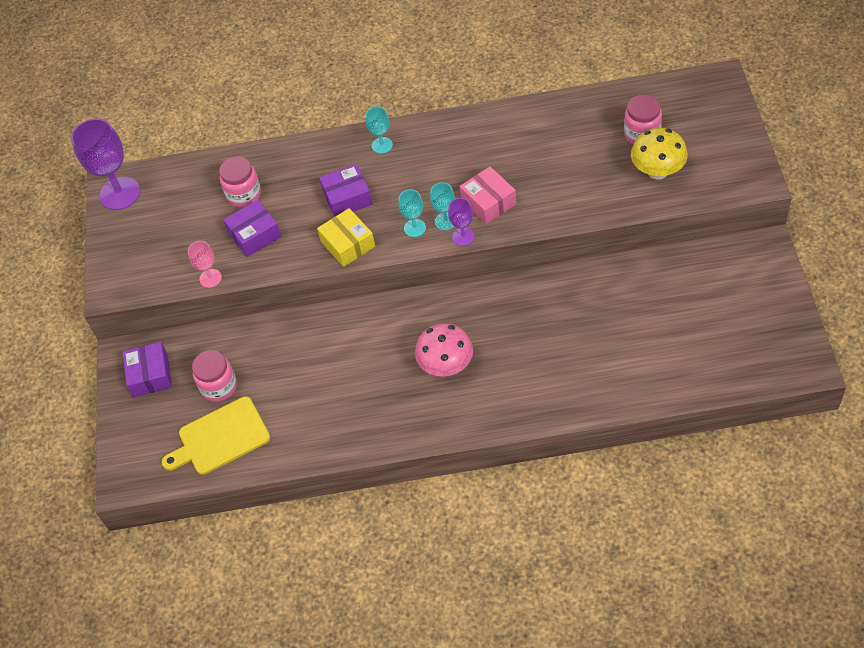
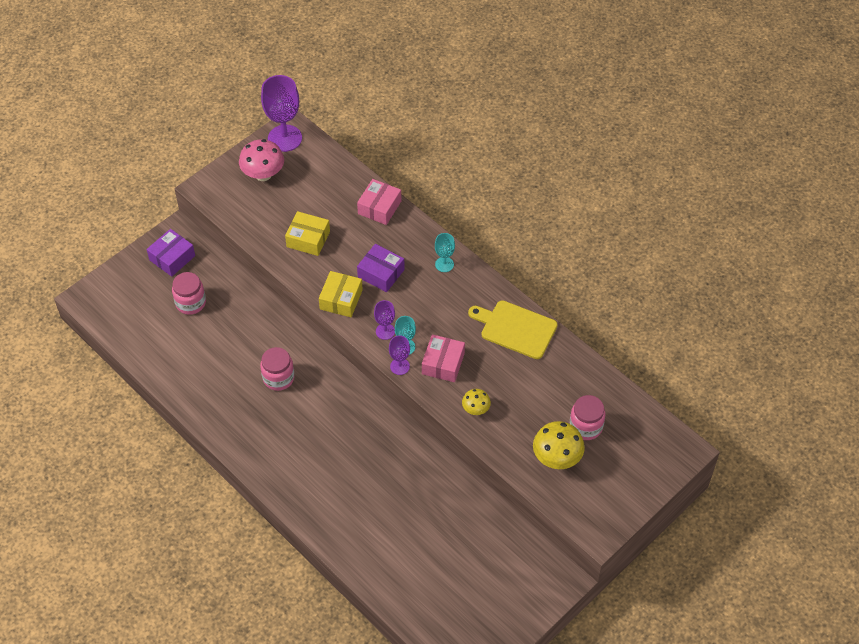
camera: 45 degrees right, 0 degrees up
(210, 278) = (254, 237): pink goblet -> none
(220, 438) = (152, 330): yellow cutting board -> yellow cutting board (515, 329)
(244, 194) = (337, 210): pink jar -> pink jar (278, 378)
(255, 235) = (308, 239): purple box -> yellow box
(273, 161) = (379, 207): none -> pink box
(414, 228) = (385, 331): turquoise goblet -> purple goblet
(446, 365) = (302, 428): pink mushroom -> pink mushroom (263, 174)
(558, 203) = (475, 409): none -> yellow mushroom

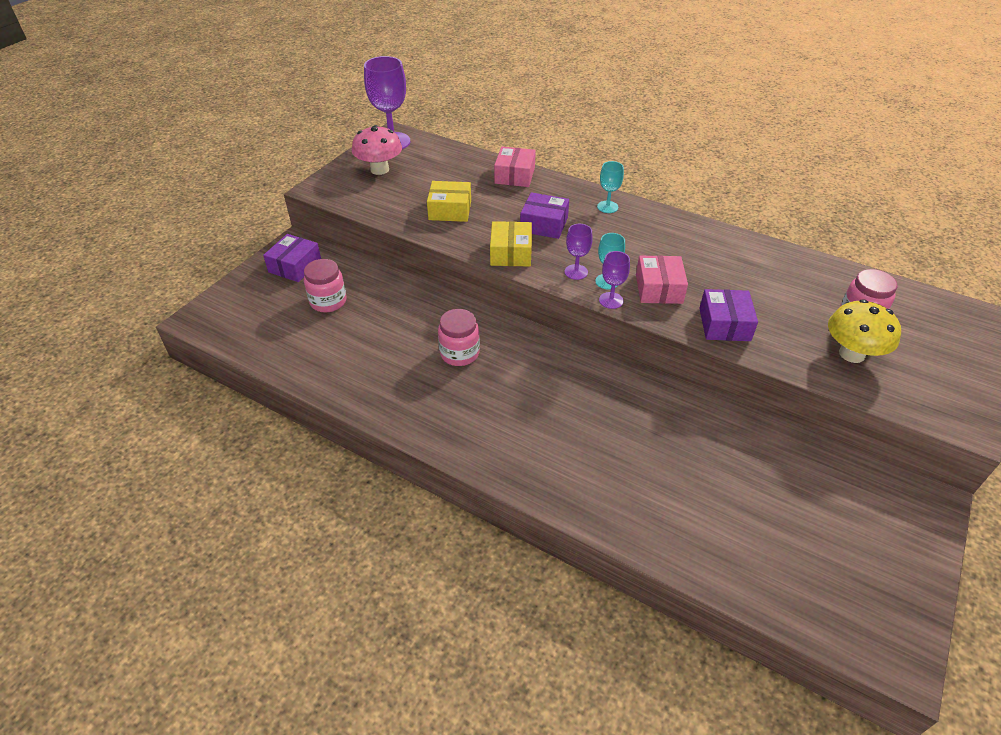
camera: 15 degrees left, 10 degrees down
(475, 409) = (724, 324): yellow mushroom -> purple box
(515, 329) = (717, 245): yellow cutting board -> none

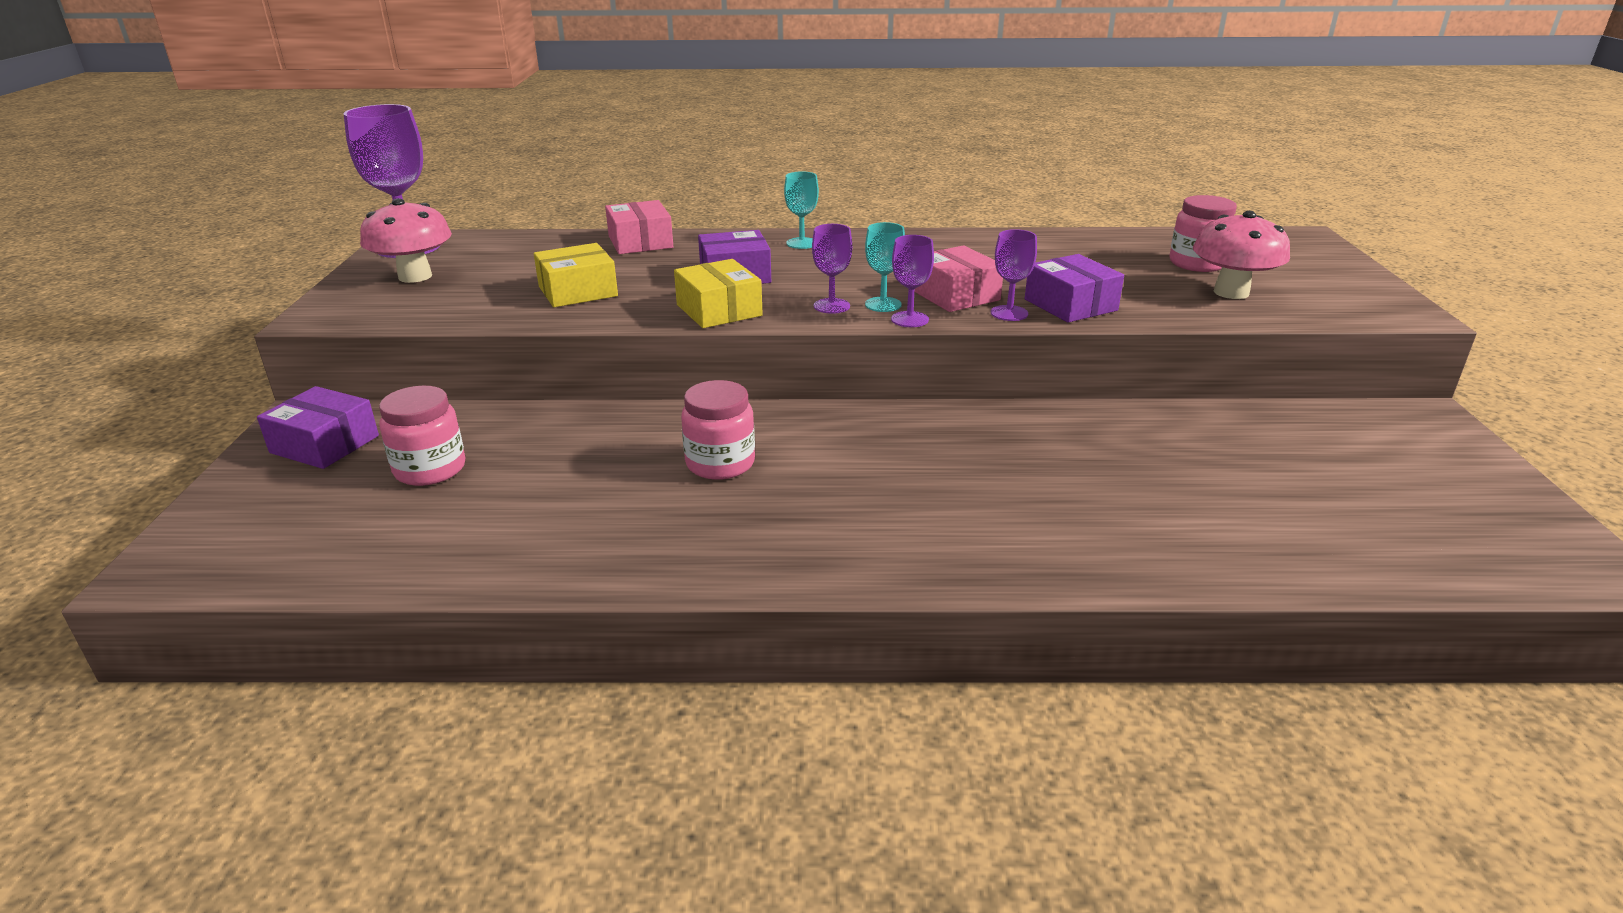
camera: 30 degrees left, 15 degrees down
(295, 266) = (324, 444): purple box -> purple box turned 60 degrees counterclockwise
(677, 317) = (1009, 313): none -> purple goblet
(851, 354) = (1231, 292): yellow mushroom -> pink mushroom

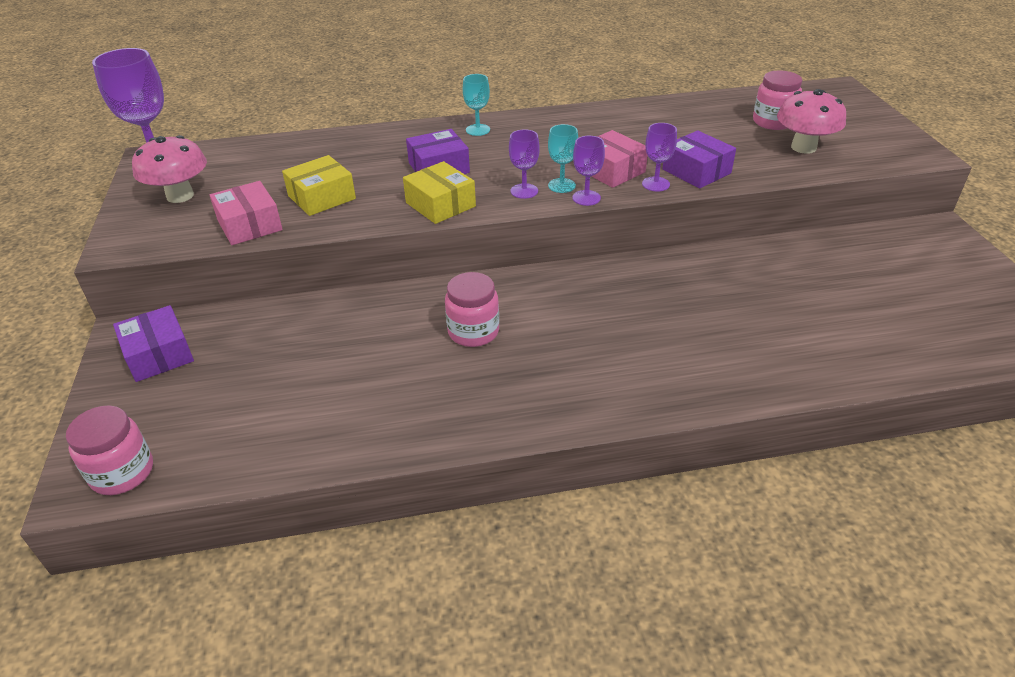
camera: 10 degrees left, 10 degrees up
(324, 444) = (158, 355): purple box -> purple box turned 45 degrees clockwise
(430, 469) = (254, 366): pink jar -> pink jar (122, 473)
(640, 242) = (350, 141): pink box -> pink box (249, 225)

